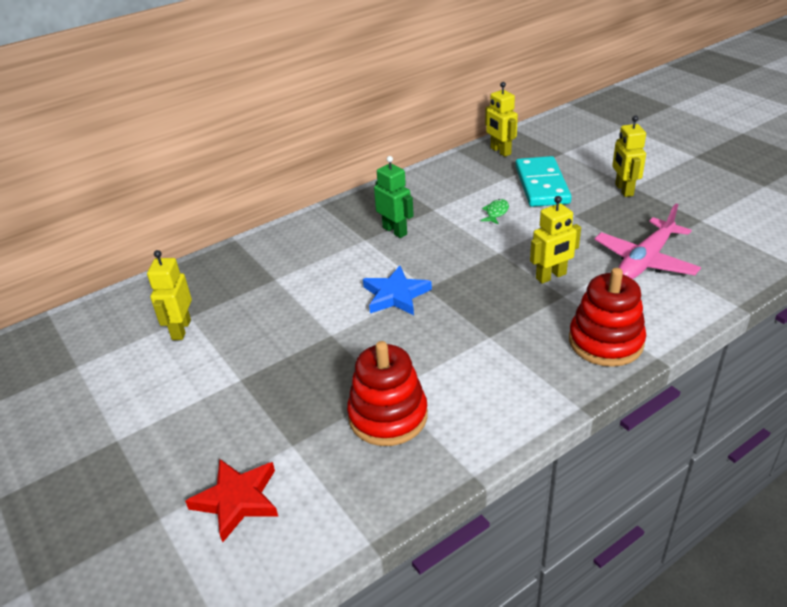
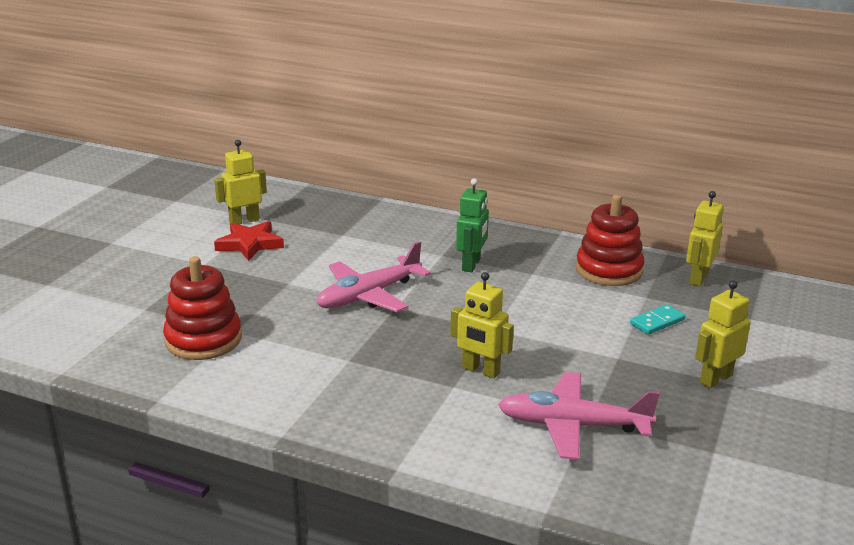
camera: 55 degrees right, 10 degrees down
(237, 500) = (77, 306): red star -> red star (250, 244)
(396, 295) = (369, 295): blue star -> pink plane
(496, 212) = (566, 309): green fish -> none
(542, 185) = (657, 322): turquoise domino -> turquoise domino, size x0.49
(605, 342) = (395, 430): red stacking toy -> red stacking toy (609, 270)

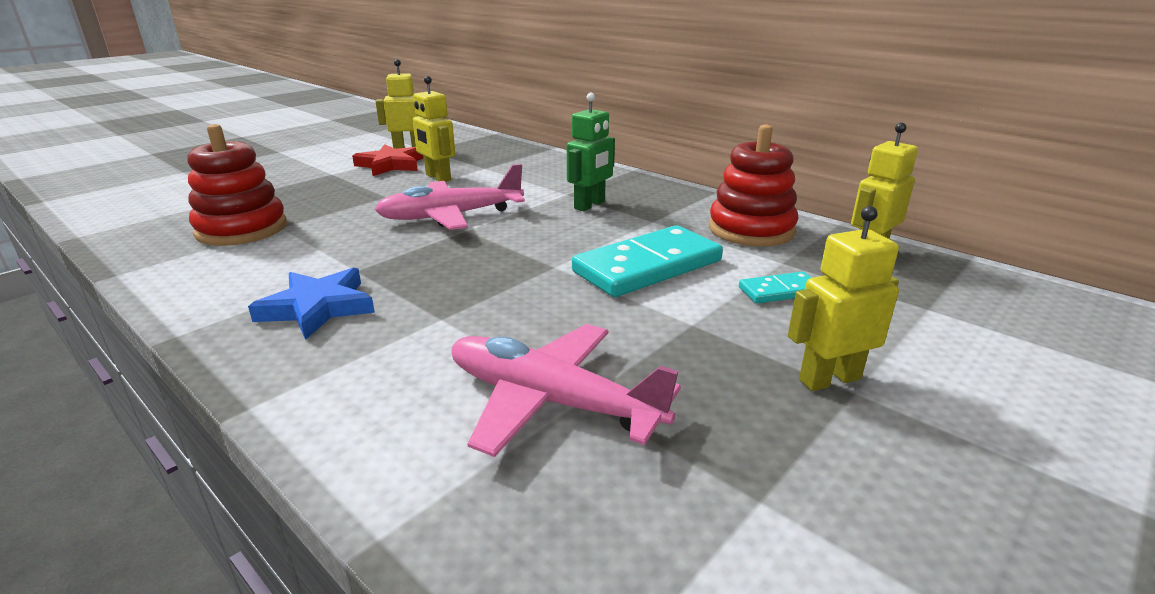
camera: 20 degrees right, 0 degrees up
(358, 395) = (318, 307): none -> blue star
(480, 370) = (493, 307): yellow robot -> yellow robot (438, 178)
(559, 317) = (648, 267): none -> turquoise domino

